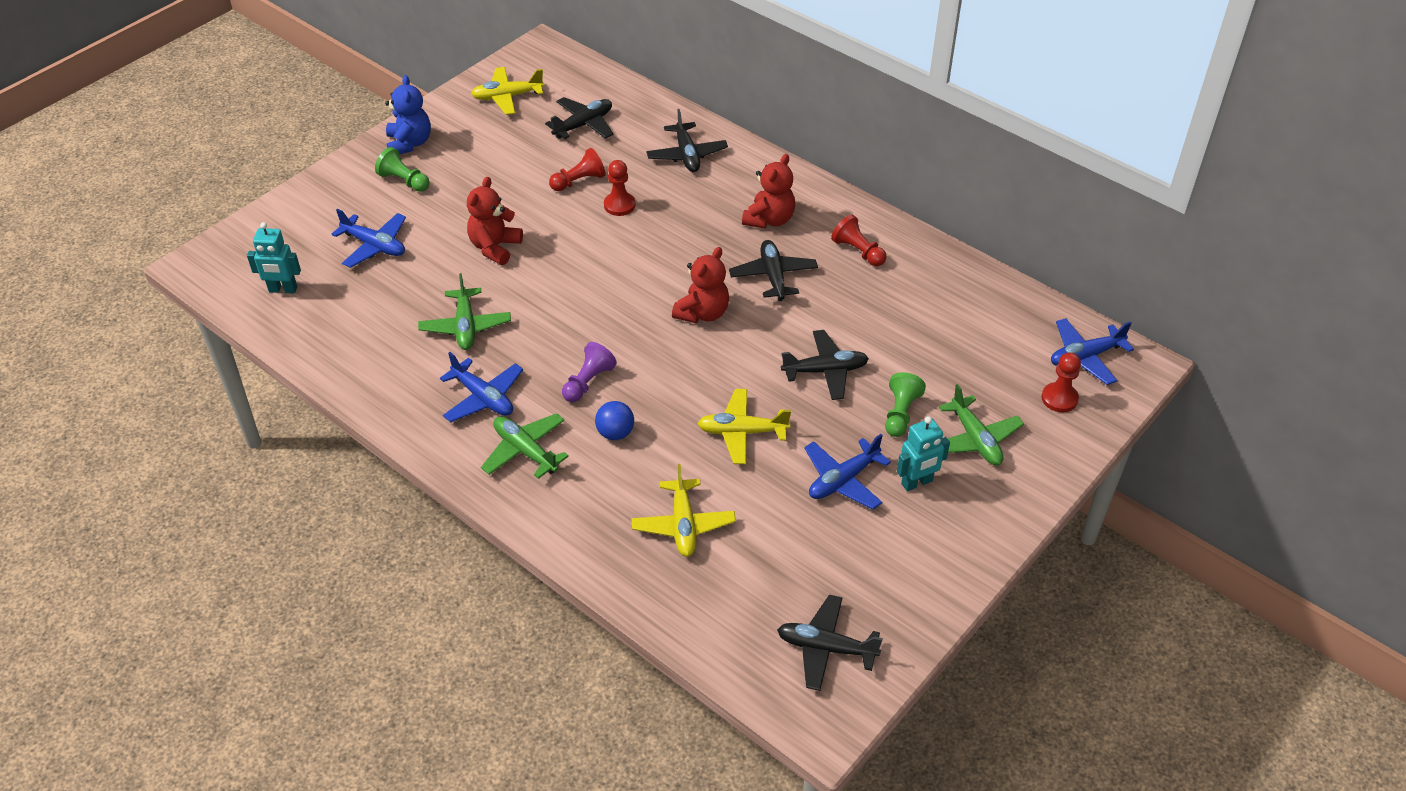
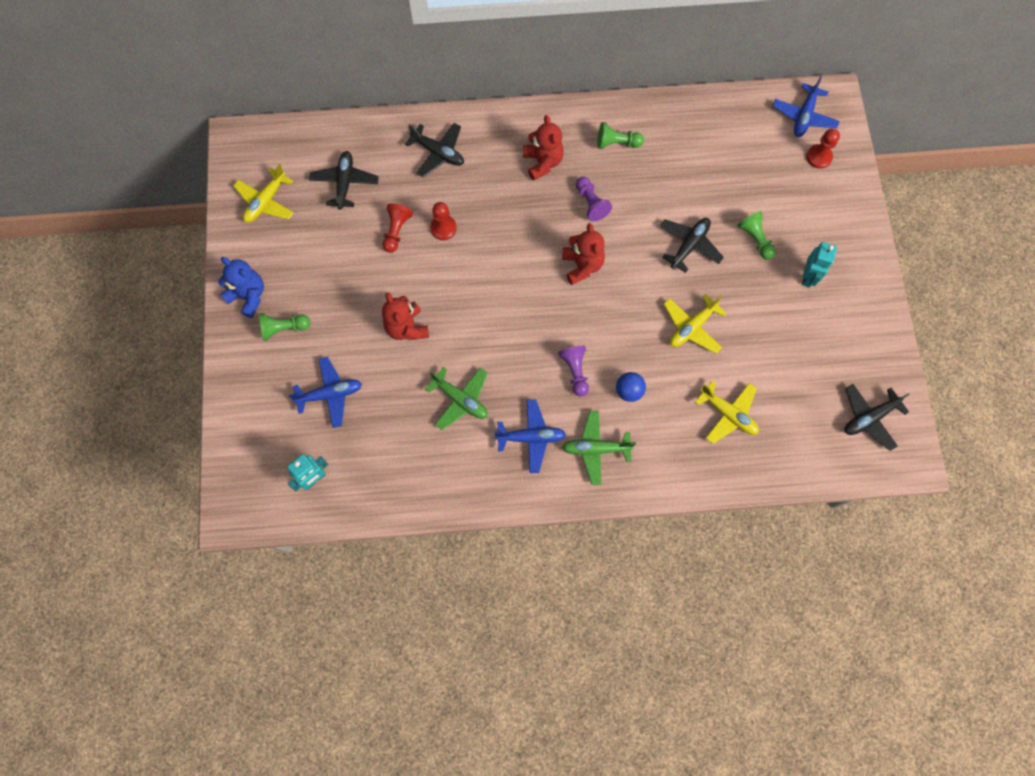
camera: 45 degrees left, 25 degrees up
(773, 276) = (591, 203): black plane -> purple pawn
(843, 480) = (773, 310): blue plane -> none
(858, 251) = (617, 143): red pawn -> green pawn
(975, 439) = (807, 222): green plane -> none

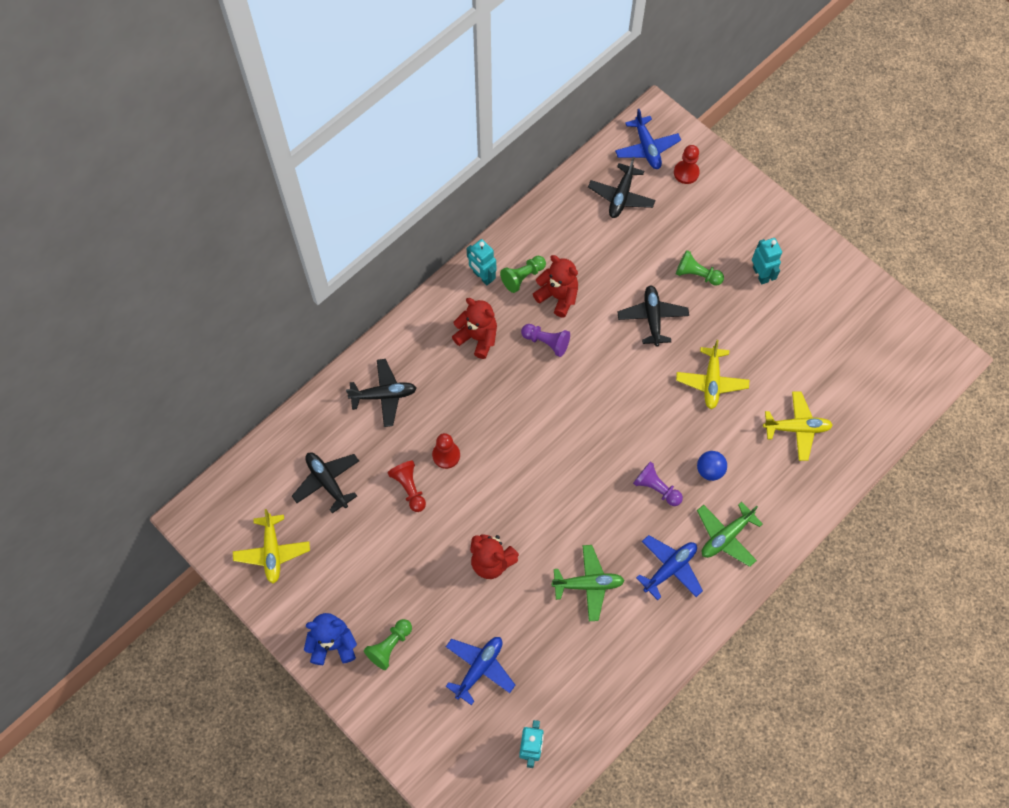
camera: 40 degrees left, 5 degrees down
(582, 265) = (585, 398): red teddy bear -> red teddy bear (558, 296)
(586, 121) = (482, 276): none -> turquoise robot
(869, 418) = (896, 349): black plane -> black plane (621, 196)

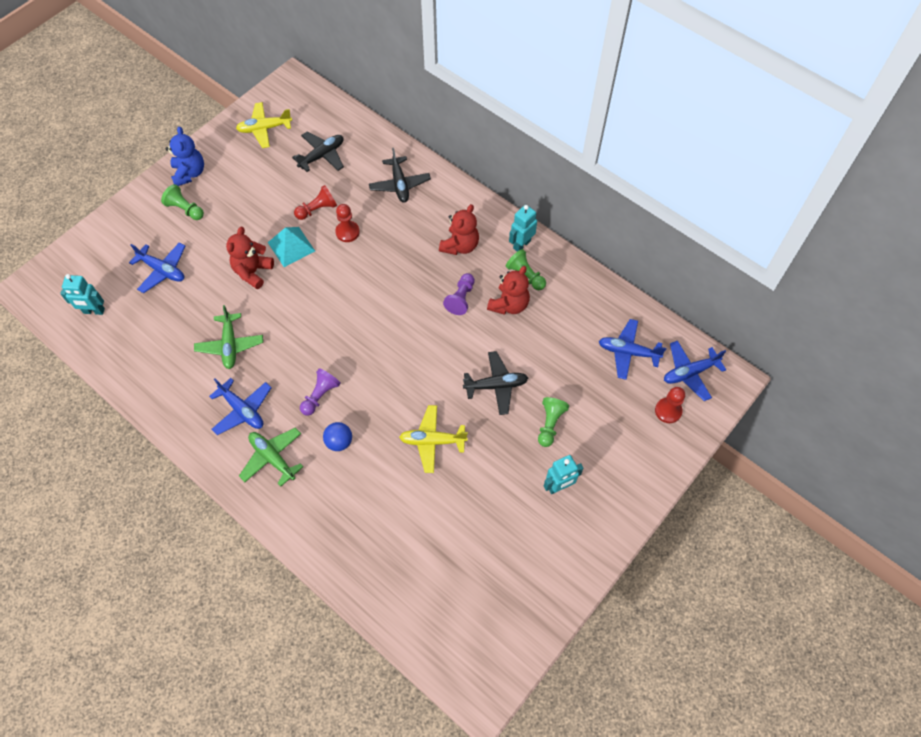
camera: 85 degrees right, 5 degrees down
(459, 518) = (291, 246): none -> turquoise pyramid
(621, 196) = (628, 352): black plane -> blue plane
(797, 428) = (387, 523): yellow plane -> none

